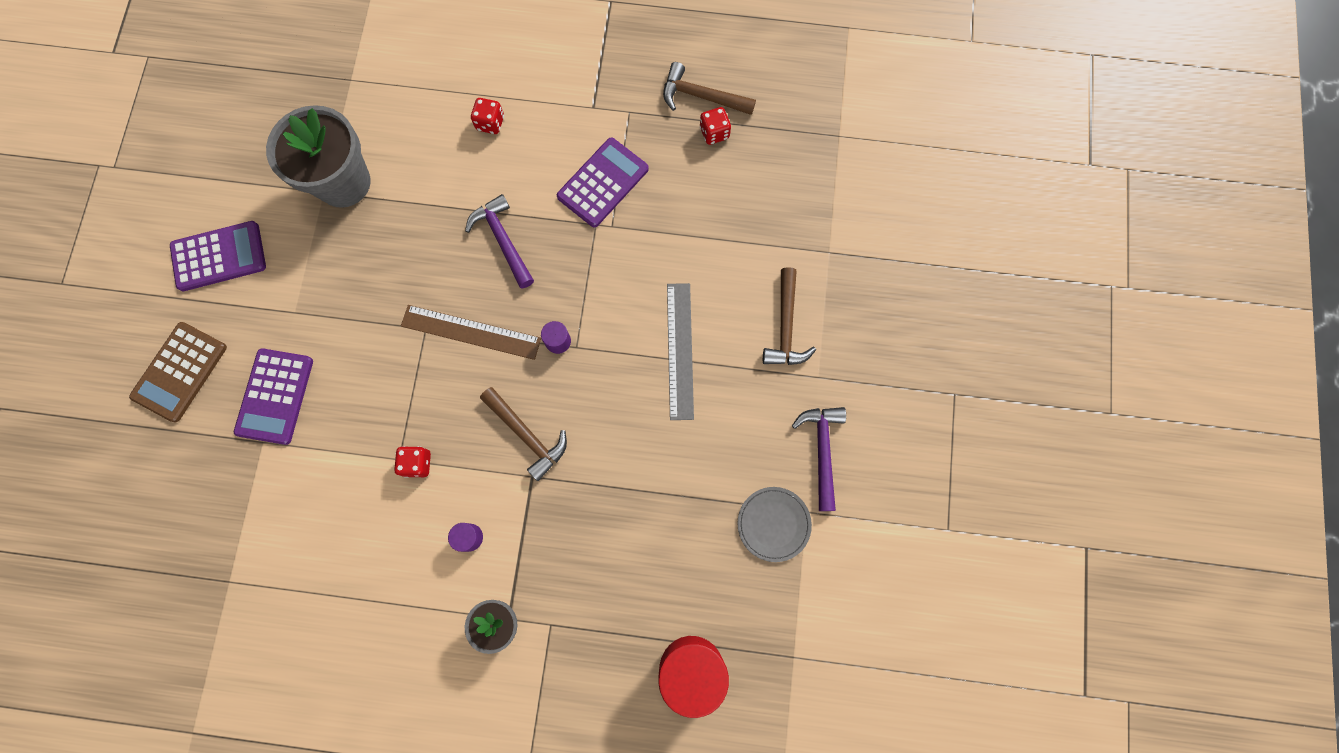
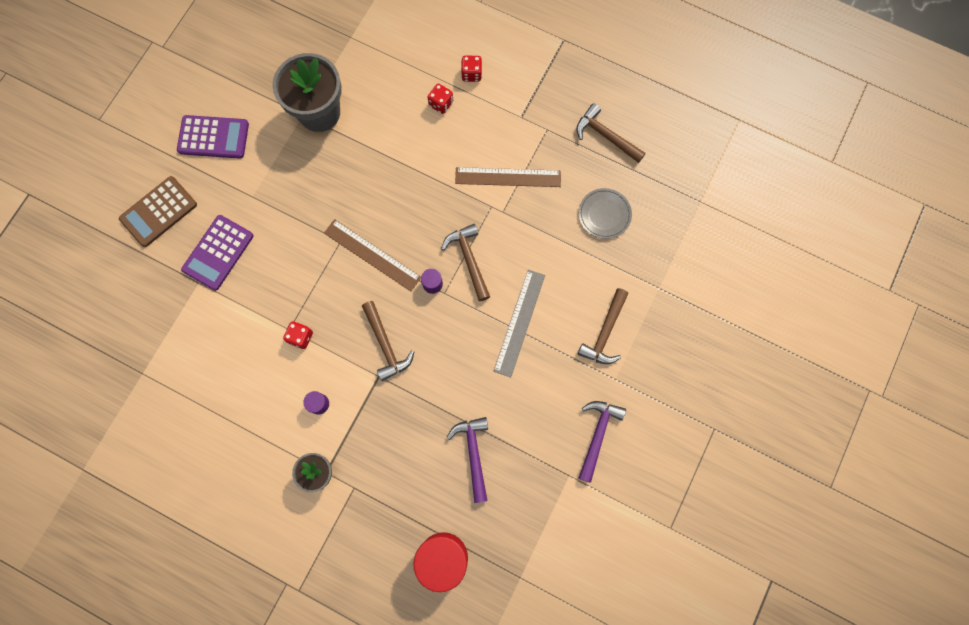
camera: 20 degrees right, 0 degrees up
(502, 240) = (419, 195): purple hammer -> purple hammer (473, 453)
(591, 296) = (469, 259): none -> brown hammer
(603, 183) = (508, 177): purple calculator -> brown ruler
(714, 133) = (605, 167): red dice -> red dice (471, 74)
(773, 524) = (541, 475): grey plate -> grey plate (604, 214)

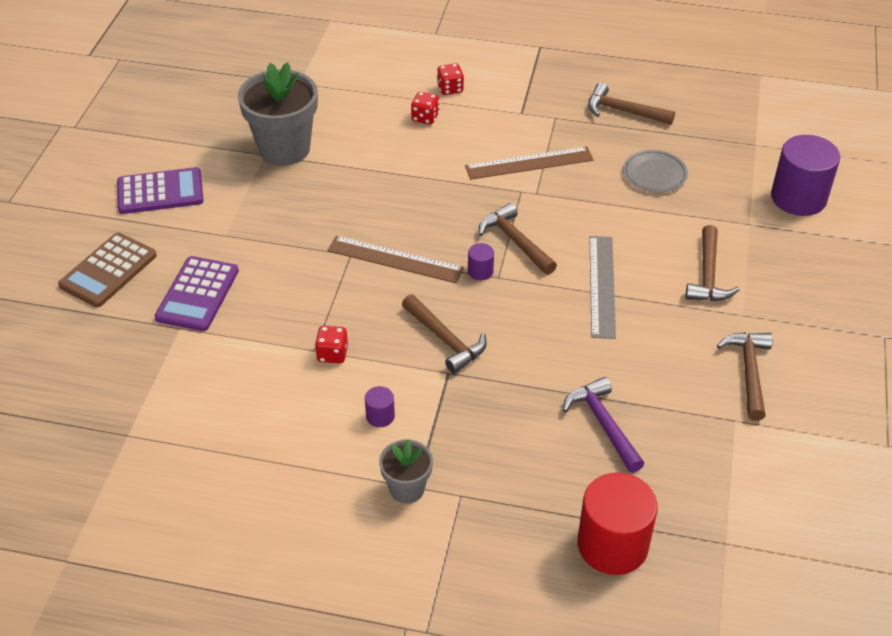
camera: 15 degrees left, 30 degrees down
(597, 435) = (749, 372): purple hammer -> brown hammer
(710, 270) = (798, 198): none -> purple cylinder

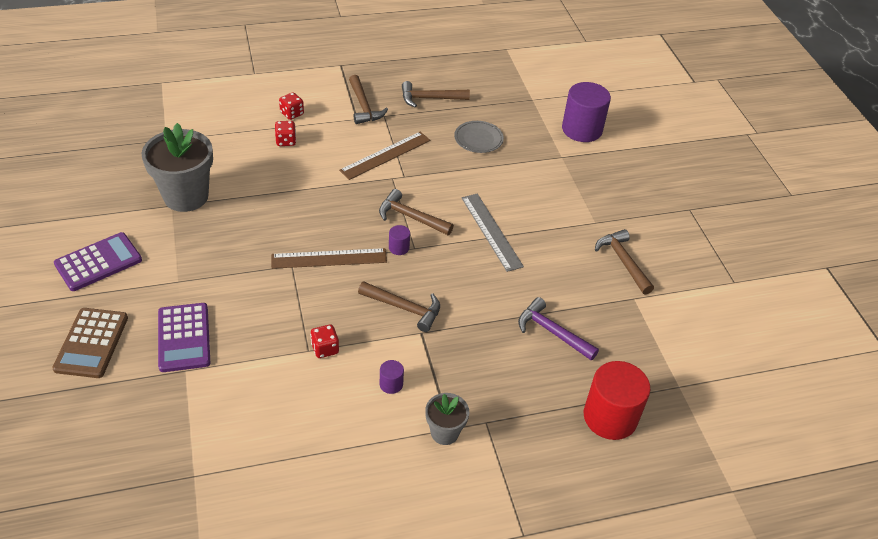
camera: 30 degrees left, 0 degrees up
(708, 275) = (557, 201): brown hammer -> brown hammer (364, 106)

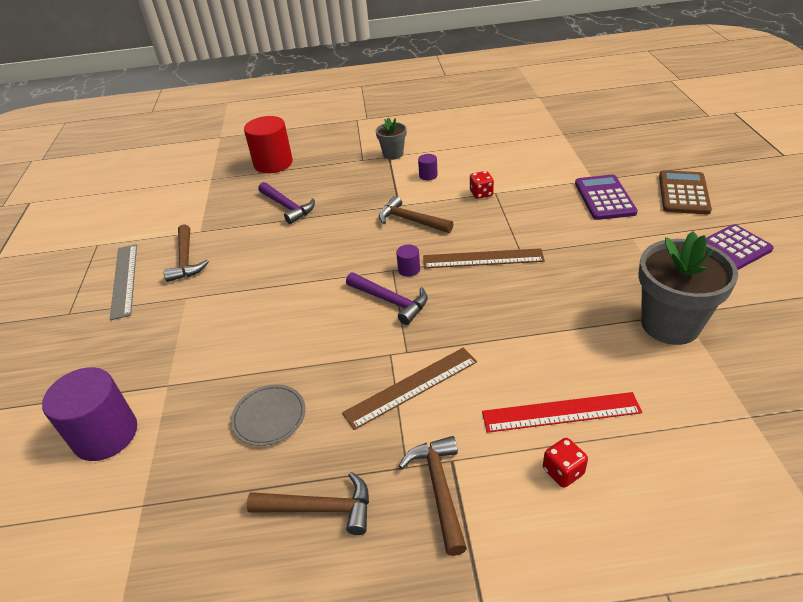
camera: 165 degrees left, 5 degrees down
(286, 141) = (560, 412): red dice -> red ruler
(410, 217) = (391, 301): brown hammer -> purple hammer
(491, 231) = (305, 287): grey ruler -> grey ruler (124, 280)

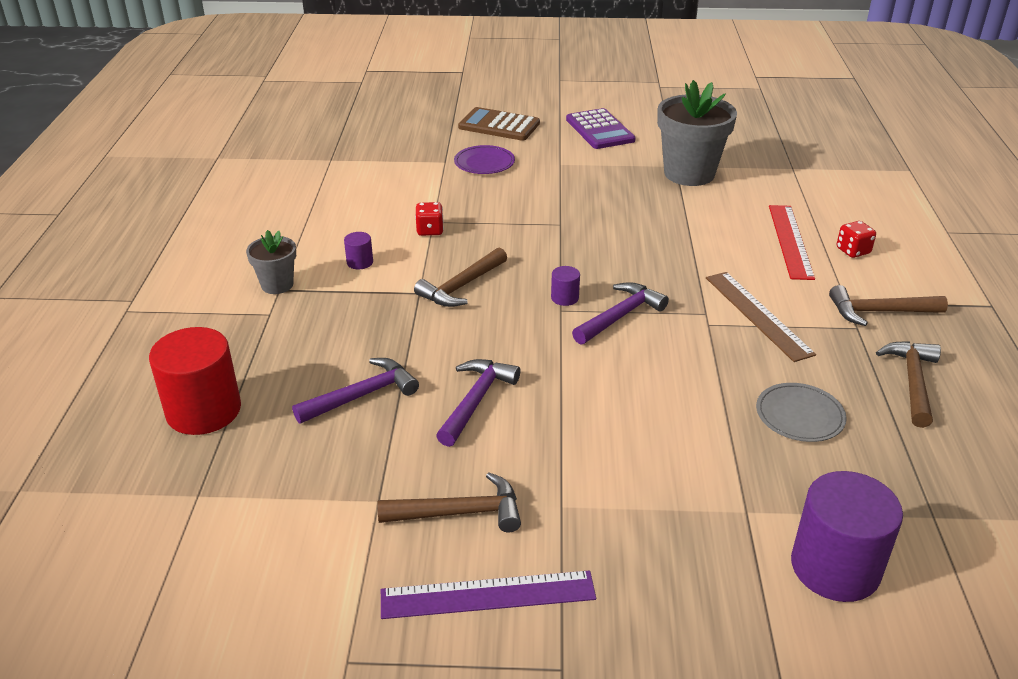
camera: 85 degrees left, 5 degrees down
(124, 280) = (488, 595): grey ruler -> purple ruler
(284, 249) = (476, 400): none -> purple hammer
(482, 259) = (562, 247): brown ruler -> none
(604, 198) = (484, 163): purple calculator -> purple plate

